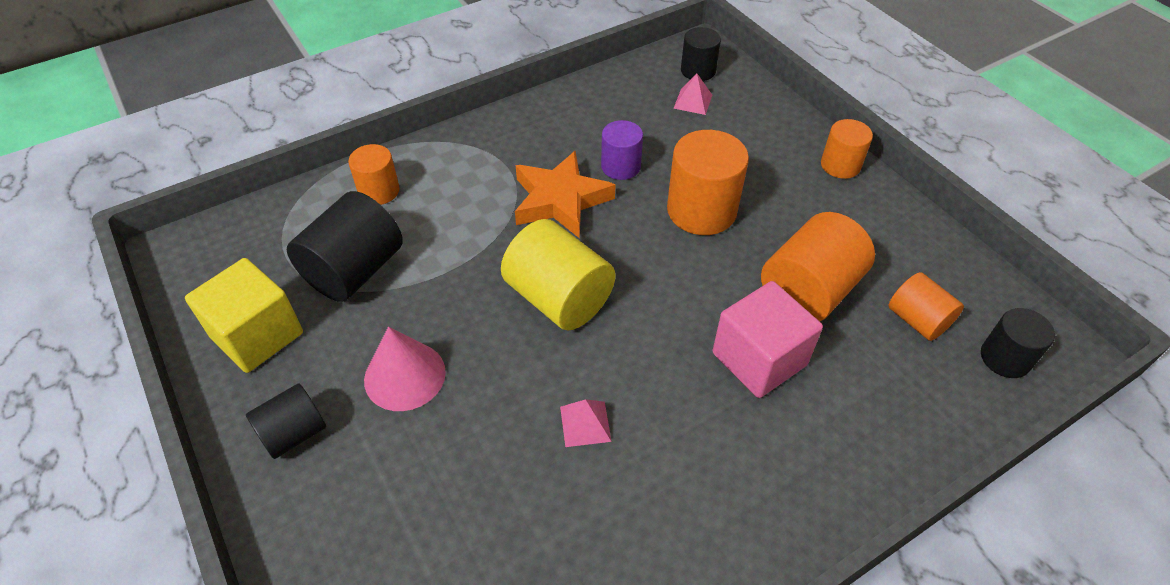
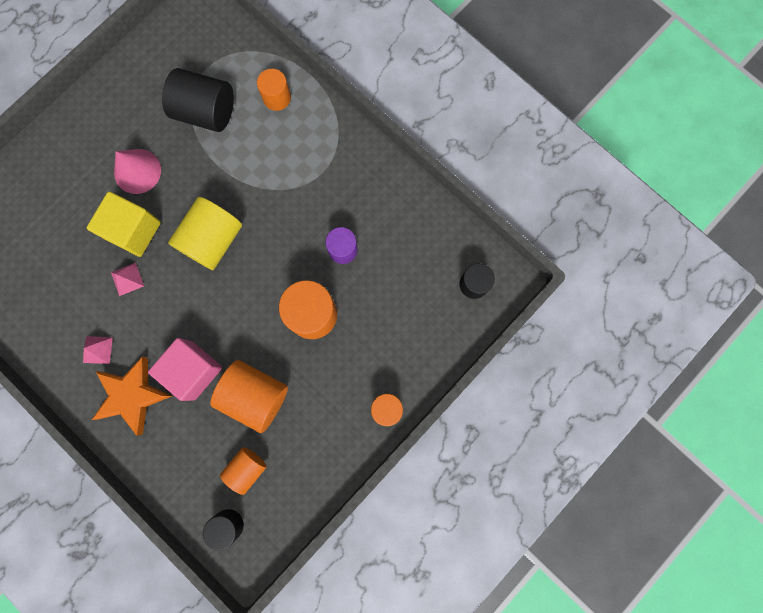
camera: 75 degrees right, 30 degrees up
(257, 335) = (146, 80): yellow cube -> yellow cube (134, 230)
(294, 433) = (90, 129): black cylinder -> none
(560, 200) = (298, 217): orange star -> orange star (132, 395)
(693, 101) = (432, 287): pink pyramid -> pink pyramid (97, 350)

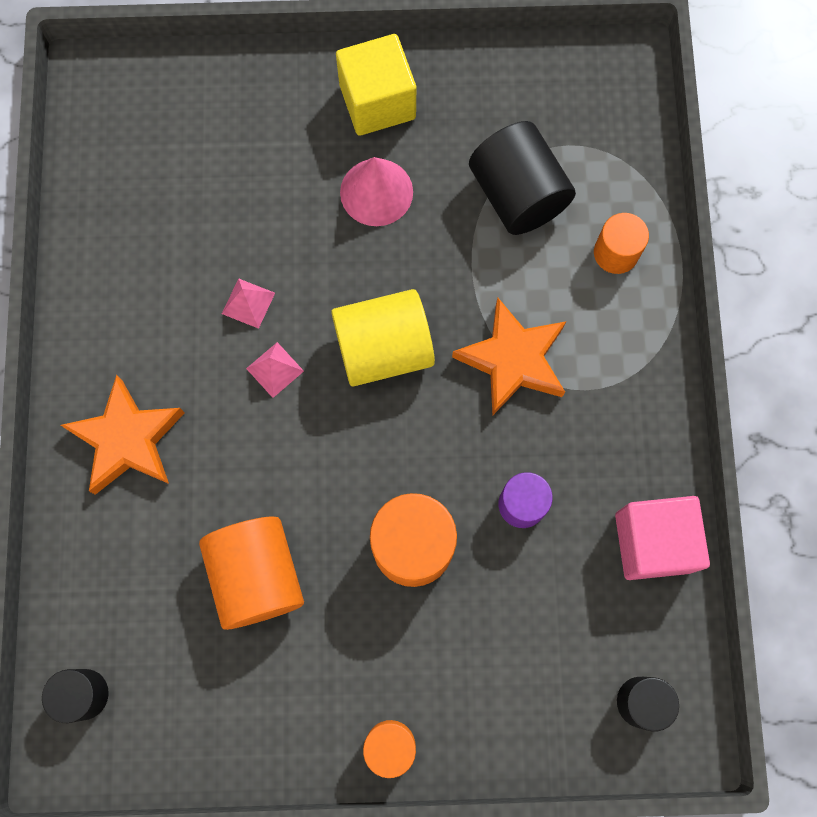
camera: 45 degrees right, 5 degrees down
(97, 350) = (141, 351): pink pyramid -> pink pyramid (275, 369)
(134, 230) = (308, 255): yellow cube -> yellow cube (377, 102)
(193, 370) = (218, 477): pink cube -> pink cube (653, 542)
(247, 468) = (166, 650): orange cylinder -> none
(277, 189) = (513, 360): none -> orange star

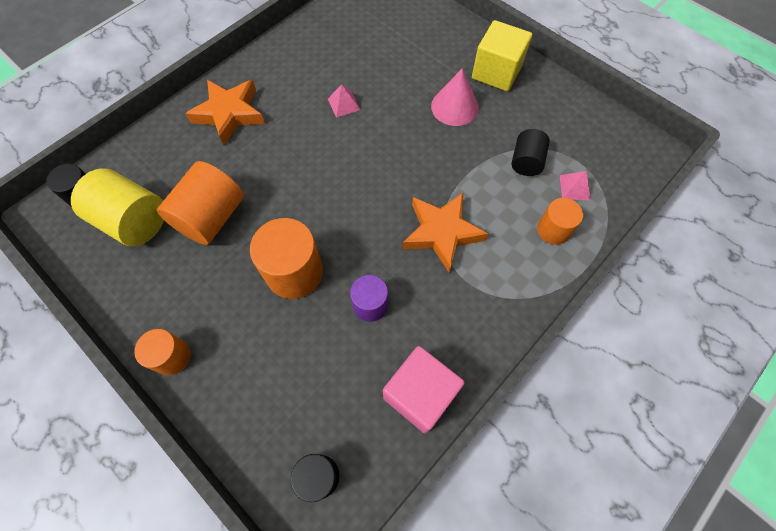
camera: 45 degrees right, 10 degrees down
(275, 369) = (323, 139): pink pyramid -> pink pyramid (575, 187)
(383, 349) = (383, 173): yellow cylinder -> yellow cylinder (134, 221)
(517, 195) = (526, 162): black cylinder -> black cylinder, size x0.60

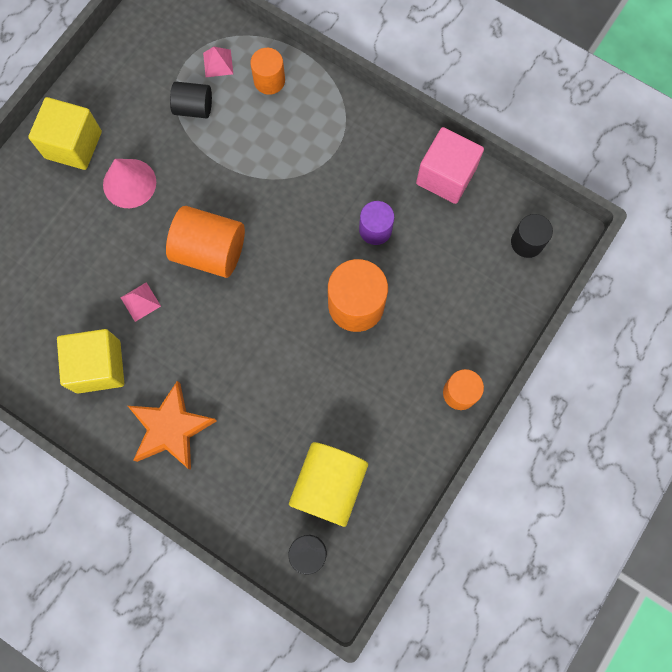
camera: 100 degrees left, 10 degrees up
(211, 217) = (310, 404): orange cylinder -> orange cylinder (210, 251)
(296, 72) = (98, 366): none -> yellow cube
(442, 233) = (289, 177): orange star -> none

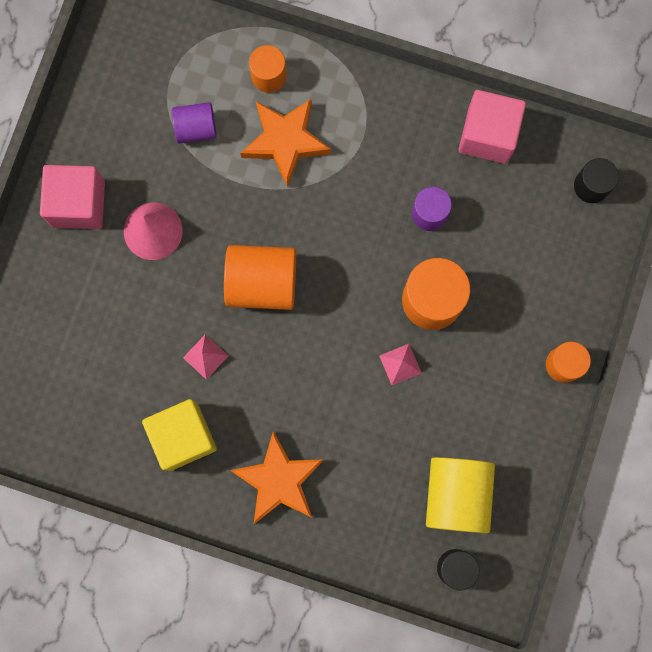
camera: 15 degrees left, 5 degrees up
(73, 145) = (78, 204): yellow cube -> pink cube
(194, 108) = (196, 128): black cylinder -> purple cylinder
(218, 63) = (207, 70): pink pyramid -> pink pyramid (400, 364)
(267, 138) = (285, 142): none -> orange star

